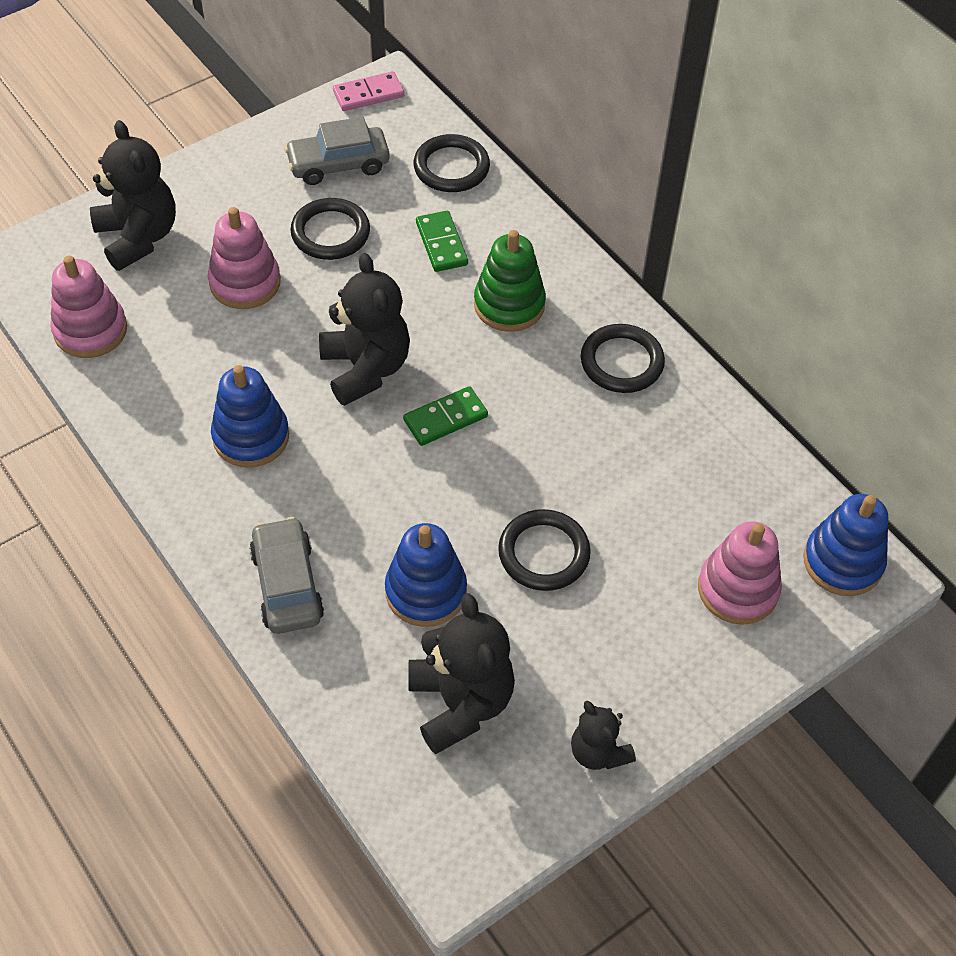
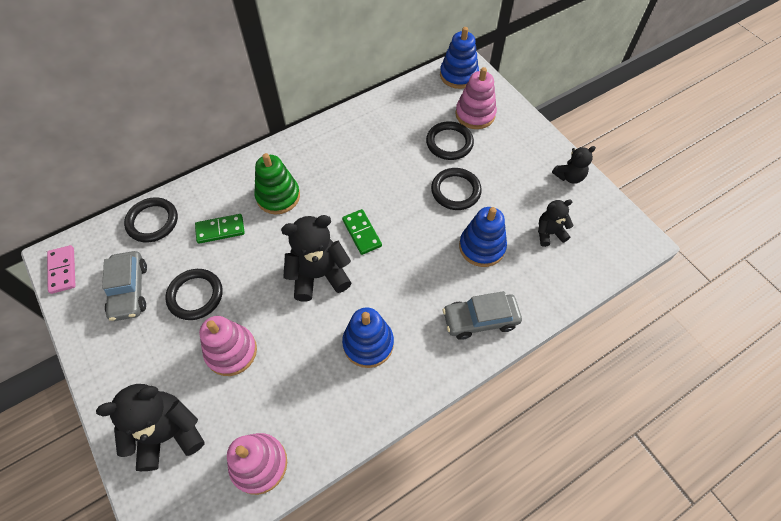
camera: 85 degrees left, 5 degrees up
(460, 703) = (549, 233): black teddy bear -> black teddy bear, size x0.57
(621, 362) = (329, 146): black ring -> black ring (449, 143)

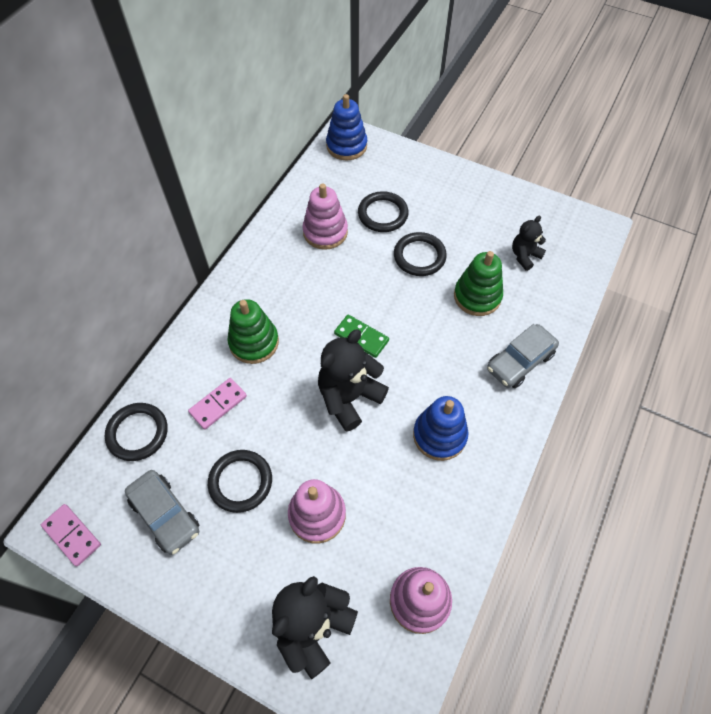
camera: 30 degrees left, 0 degrees up
(220, 230) = (218, 404): green domino -> pink domino
(475, 114) = (387, 177): pink stacking toy -> pink stacking toy (325, 232)
(482, 247) = (477, 296): blue stacking toy -> green stacking toy
(569, 176) = (507, 198): black teddy bear -> none

